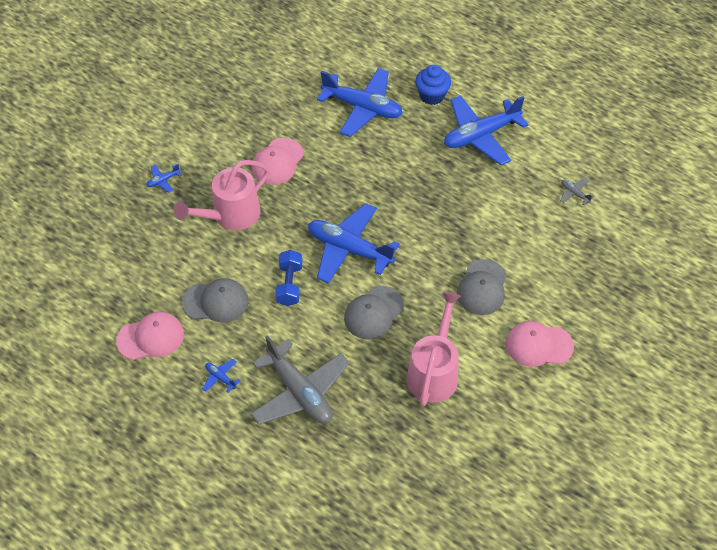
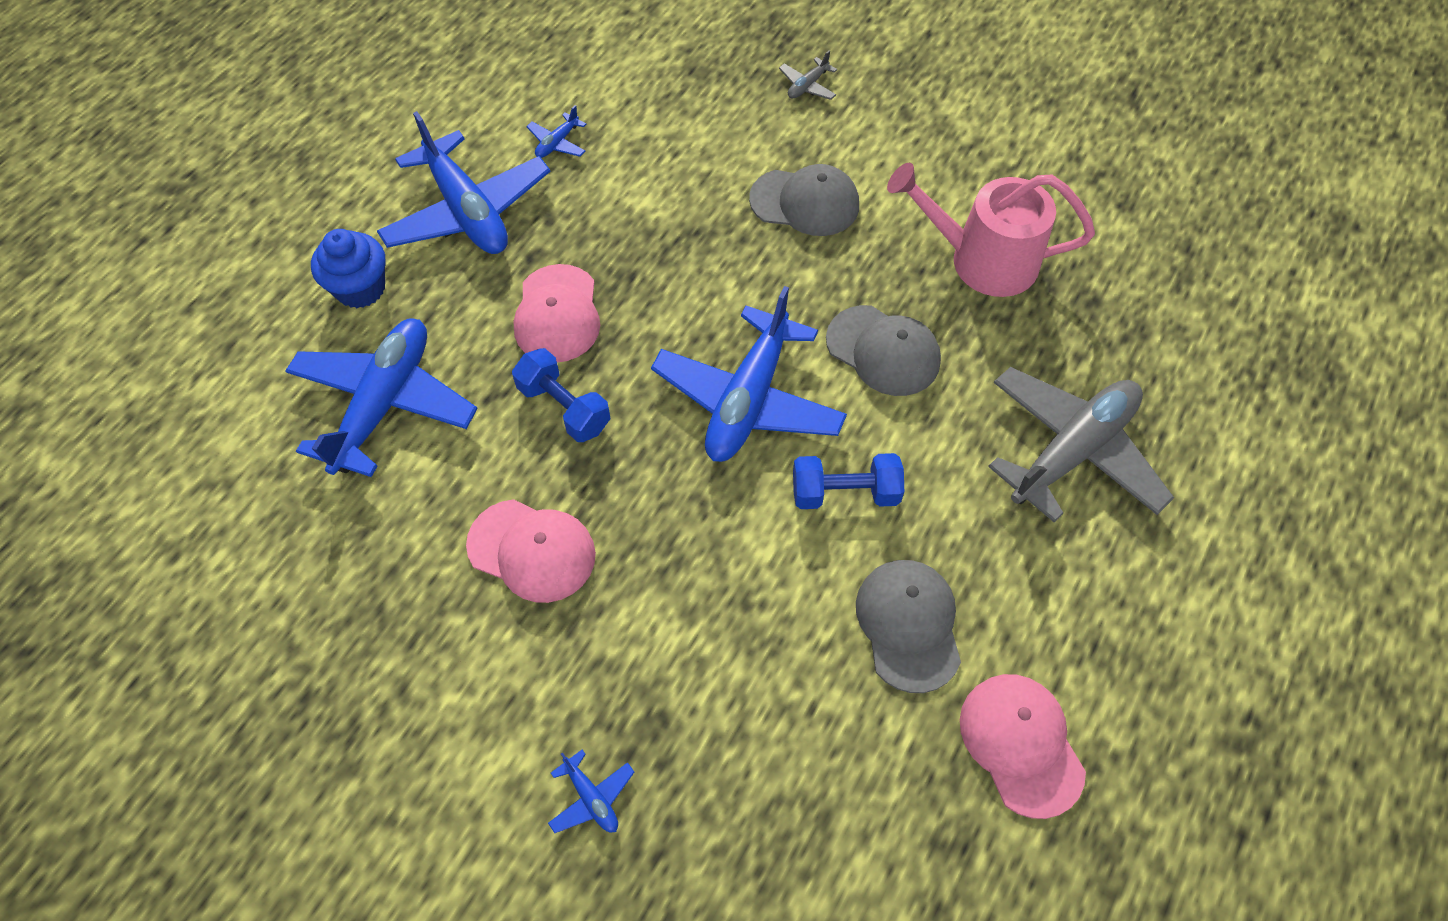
camera: 95 degrees left, 5 degrees up
(220, 378) = (1079, 590): blue plane -> blue plane (557, 143)
(230, 215) = (684, 627): pink watering can -> none
(353, 174) = (564, 407): none -> blue dumbbell
(538, 345) = (901, 133): pink cap -> pink cap (557, 314)
(574, 193) = (599, 89): grey plane -> grey plane (807, 86)

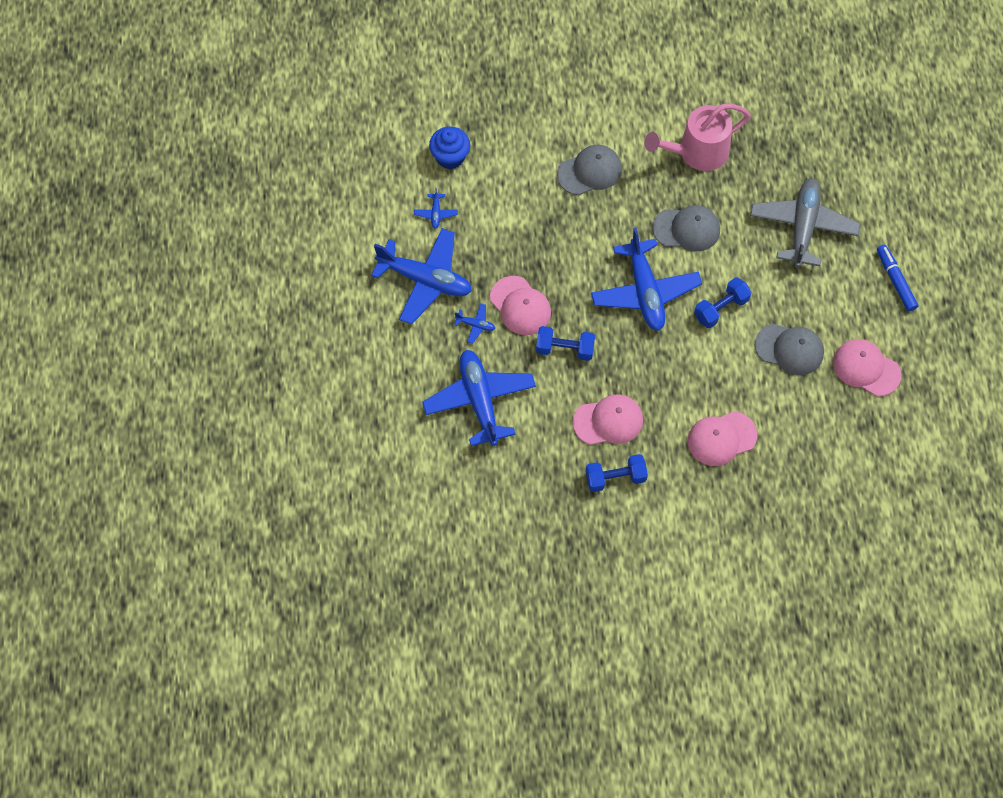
camera: 35 degrees left, 5 degrees up
(360, 288) = (411, 353): blue cupcake -> blue cupcake (450, 157)
(464, 645) = (615, 478): none -> blue dumbbell
(591, 798) = (718, 499): blue plane -> blue plane (475, 325)
(681, 697) = (721, 438): none -> pink cap
(807, 86) = (536, 100): grey plane -> none
(908, 625) = (789, 349): grey cap -> grey cap turned 150 degrees clockwise
(1178, 628) = (895, 281): none -> blue marker

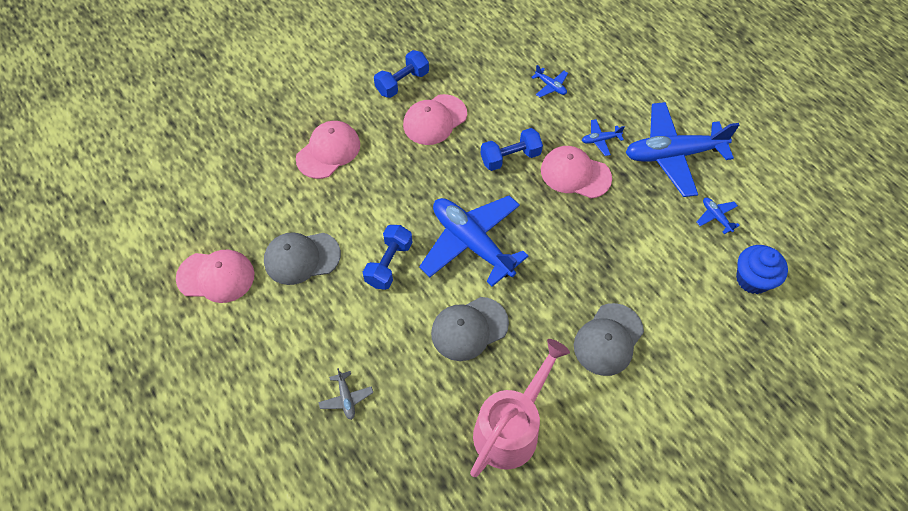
camera: 150 degrees right, 5 degrees down
(479, 401) = (550, 86): blue plane -> blue plane, size x0.40
(803, 227) = (346, 398): grey plane -> grey plane, size x0.40
(895, 281) = (216, 387): blue marker -> none

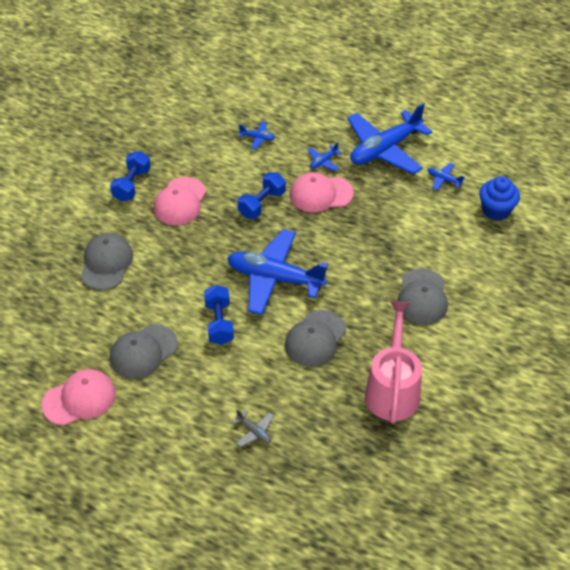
camera: 30 degrees left, 10 degrees down
(328, 151) = (106, 263): pink cap -> grey cap

